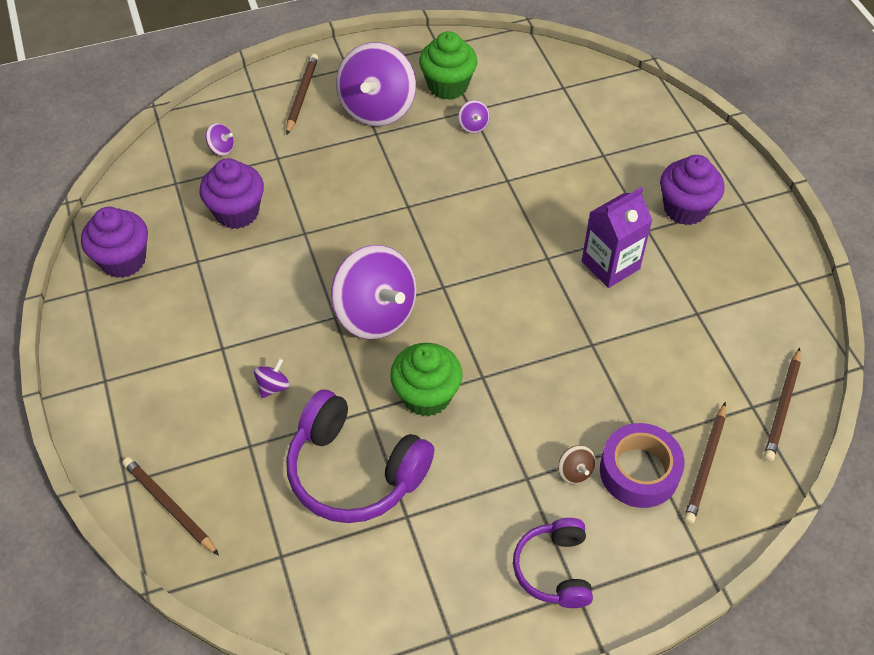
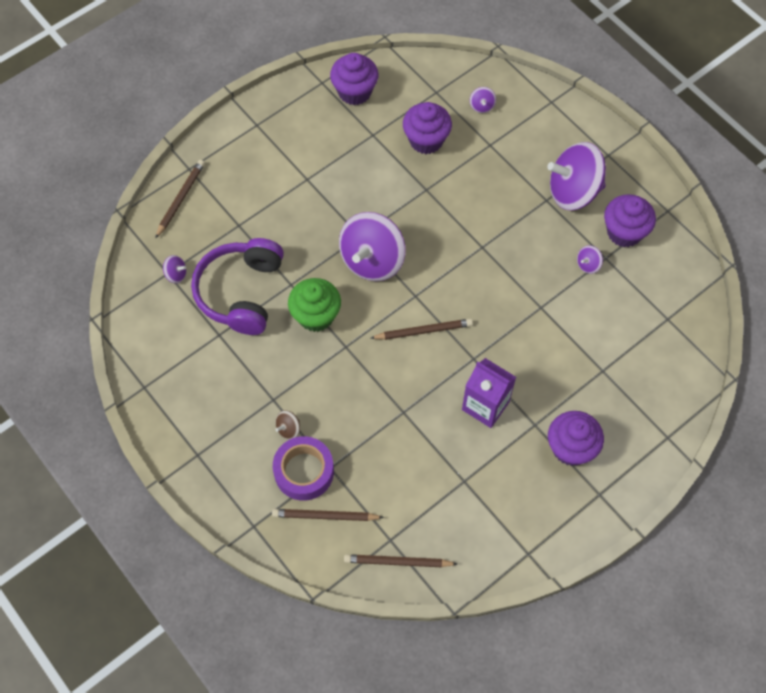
camera: 70 degrees right, 10 degrees up
(273, 386) = (288, 221): purple spinning top -> purple spinning top (176, 274)
(302, 95) = (562, 135): brown pencil -> brown pencil (423, 331)
(448, 86) = (624, 232): green cupcake -> purple cupcake
(554, 569) = (209, 436): purple headphones -> none

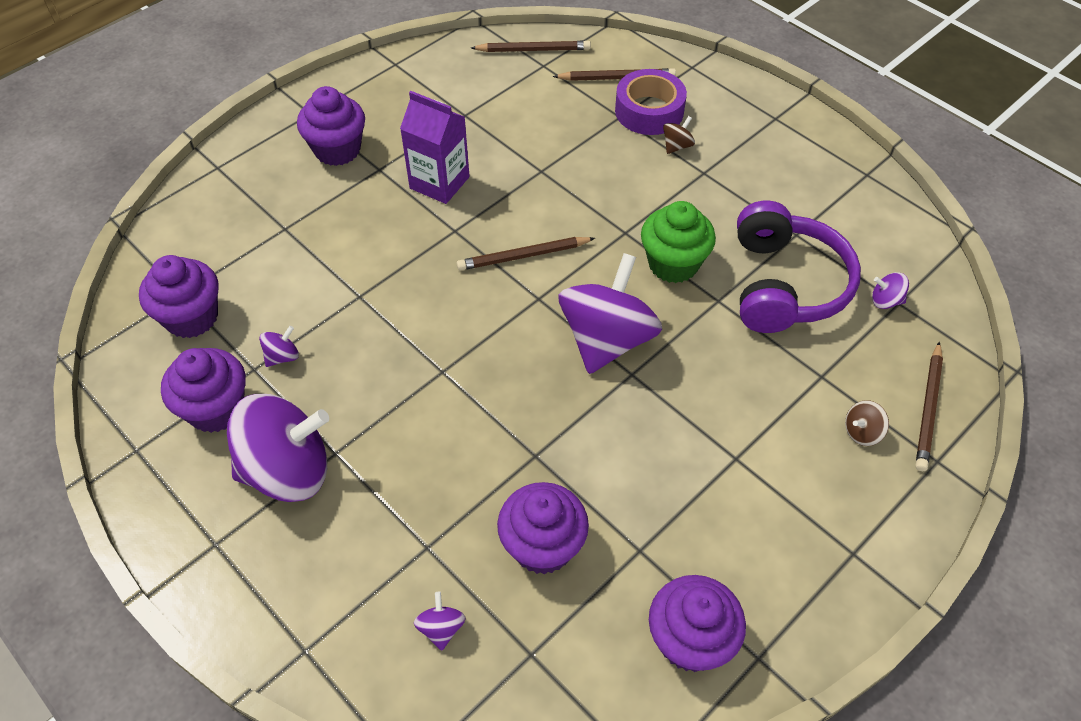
camera: 175 degrees right, 10 degrees down
(227, 188) = (862, 432): none -> brown spinning top
(655, 299) = (192, 317): none -> purple cupcake

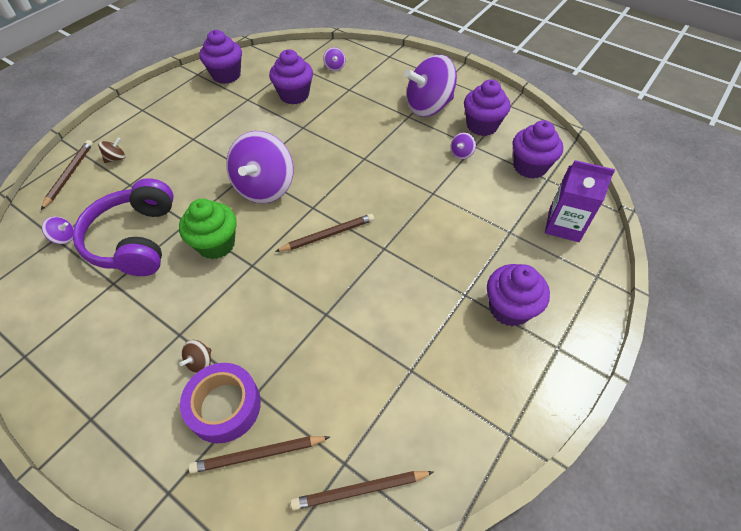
camera: 170 degrees right, 0 degrees up
(439, 182) = (409, 288): purple carton -> purple carton (563, 225)

